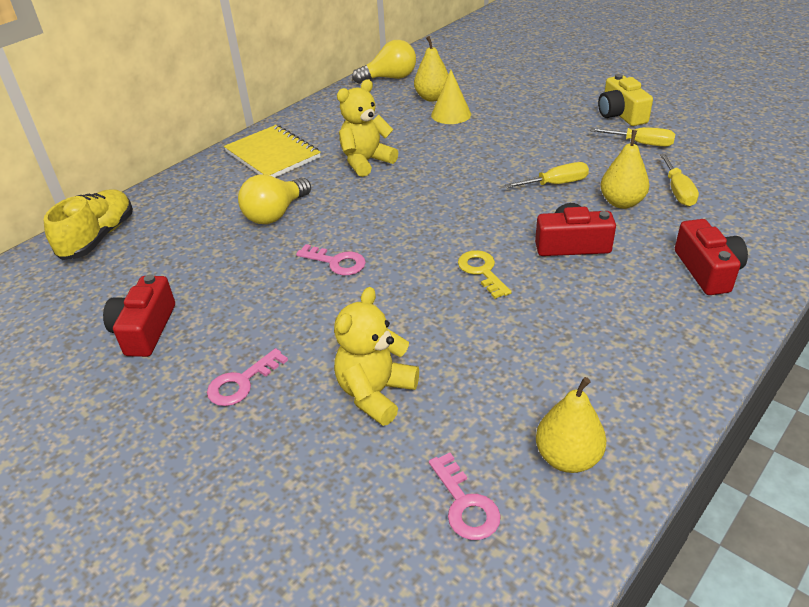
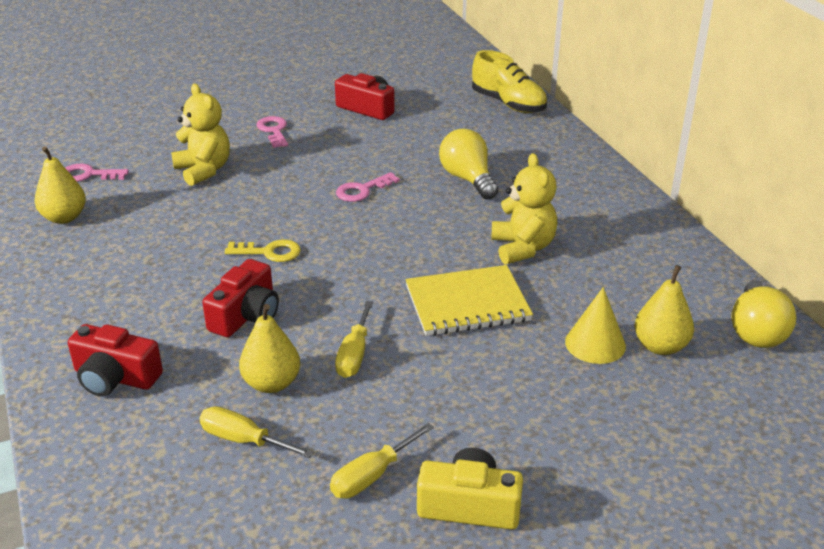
camera: 115 degrees right, 5 degrees down
(273, 155) = (588, 199): yellow notebook -> yellow notebook (467, 304)

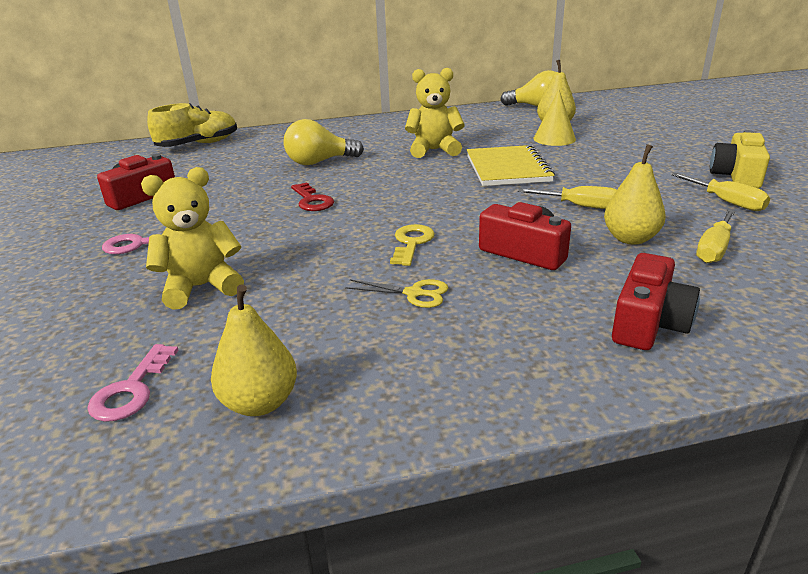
camera: 80 degrees left, 5 degrees down
(181, 260) = (414, 293): none -> yellow scissors
(362, 190) = (312, 201): pink key -> red key

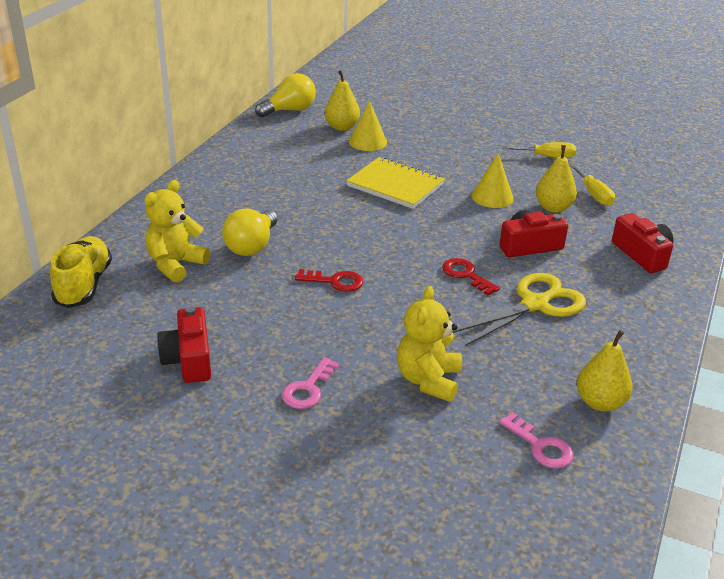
camera: 55 degrees left, 5 degrees up
(411, 243) = (466, 275): yellow key -> red key
(414, 293) = (535, 304): yellow scissors -> yellow scissors, size x2.00
(434, 150) = (311, 191): yellow teddy bear -> yellow teddy bear (175, 264)
(580, 206) = (492, 197): yellow screwdriver -> yellow cone
(736, 176) = (518, 132): yellow camera -> none

